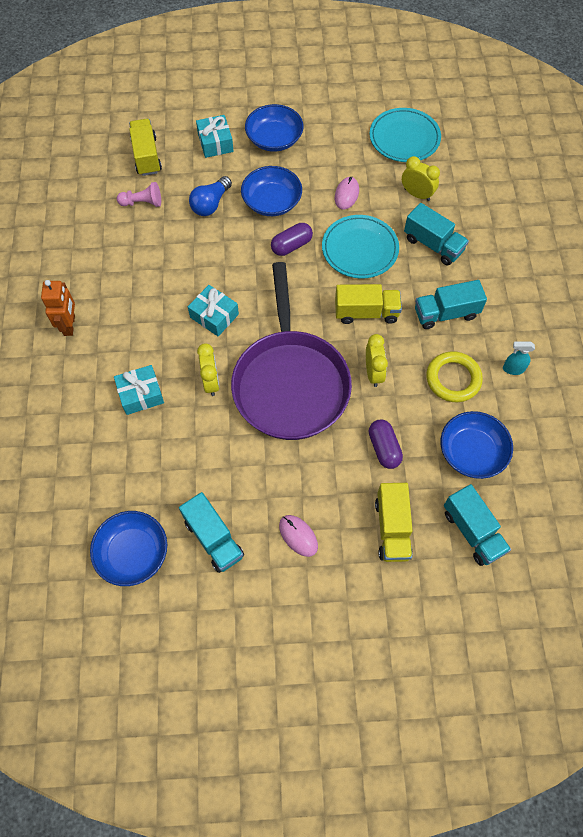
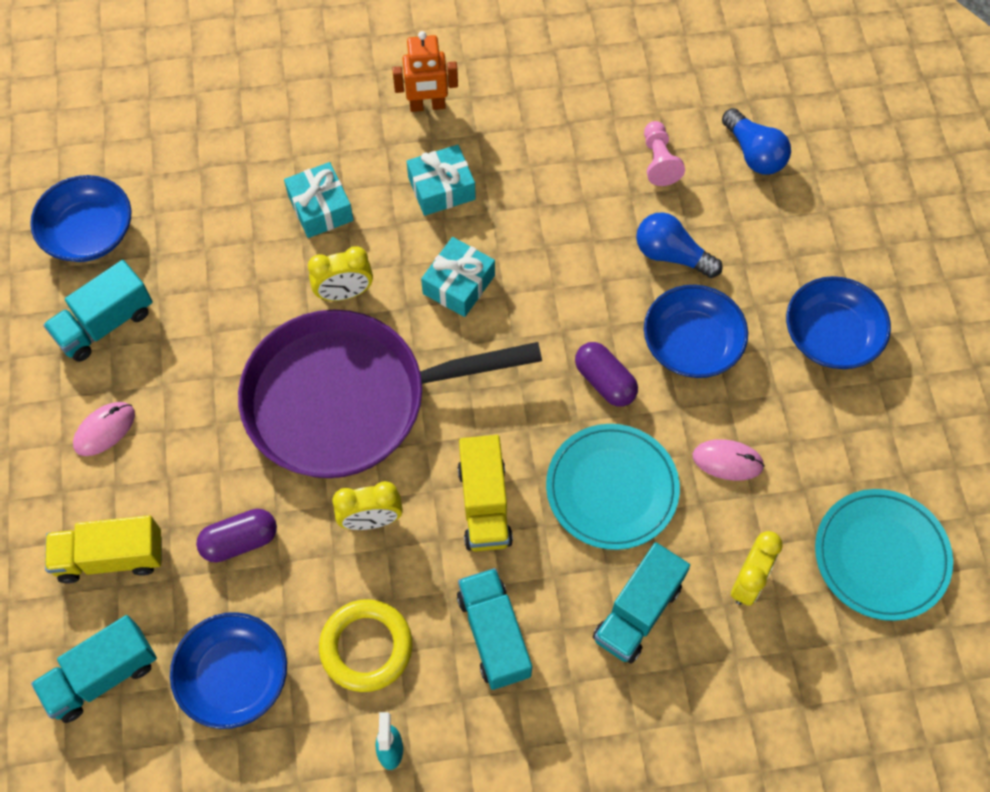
camera: 85 degrees right, 0 degrees up
(146, 156) = (754, 153): yellow truck -> blue light bulb
(215, 143) = (803, 247): turquoise gift -> turquoise gift (441, 188)

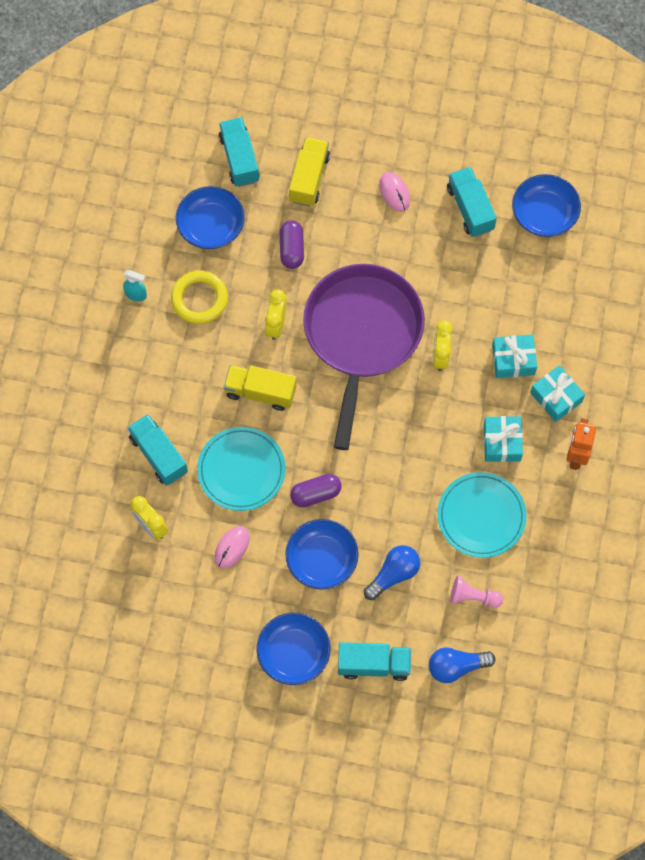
camera: 110 degrees right, 5 degrees up
(459, 284) = (421, 428): turquoise gift -> turquoise gift (556, 397)
(494, 635) = (178, 370): turquoise truck -> turquoise truck (374, 665)
(881, 556) = (134, 613): turquoise plate -> turquoise plate (481, 516)

